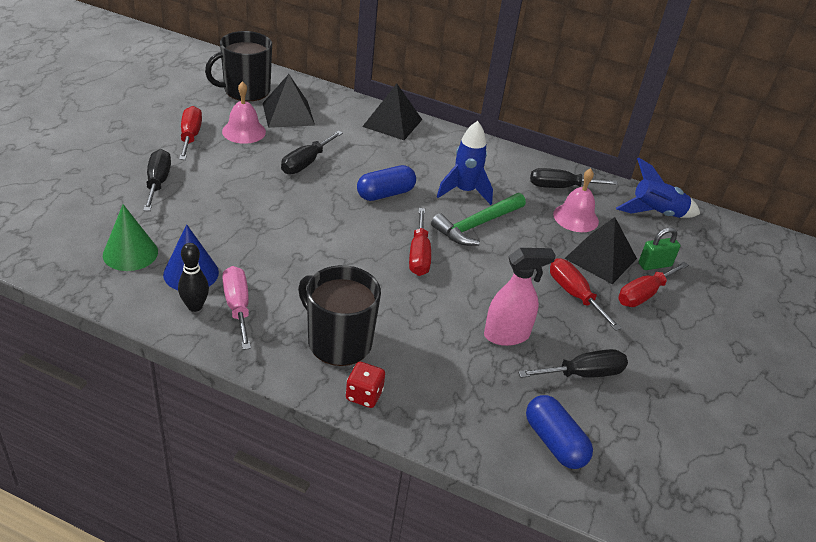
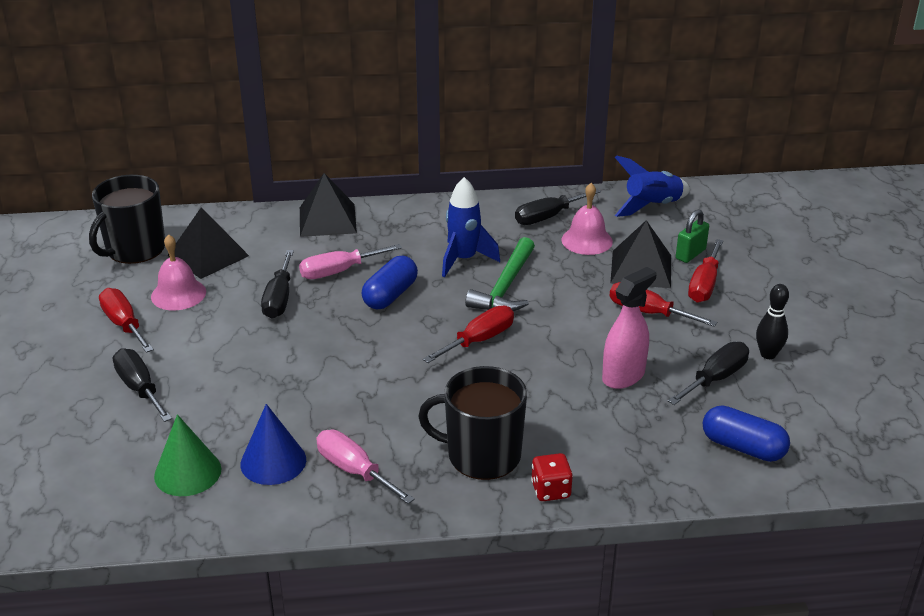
camera: 25 degrees left, 5 degrees down
(195, 306) = (311, 491): black bowling pin -> black bowling pin (768, 354)
(365, 162) = (339, 271): none -> pink screwdriver
(419, 255) = (479, 340): red screwdriver -> red screwdriver turned 105 degrees counterclockwise

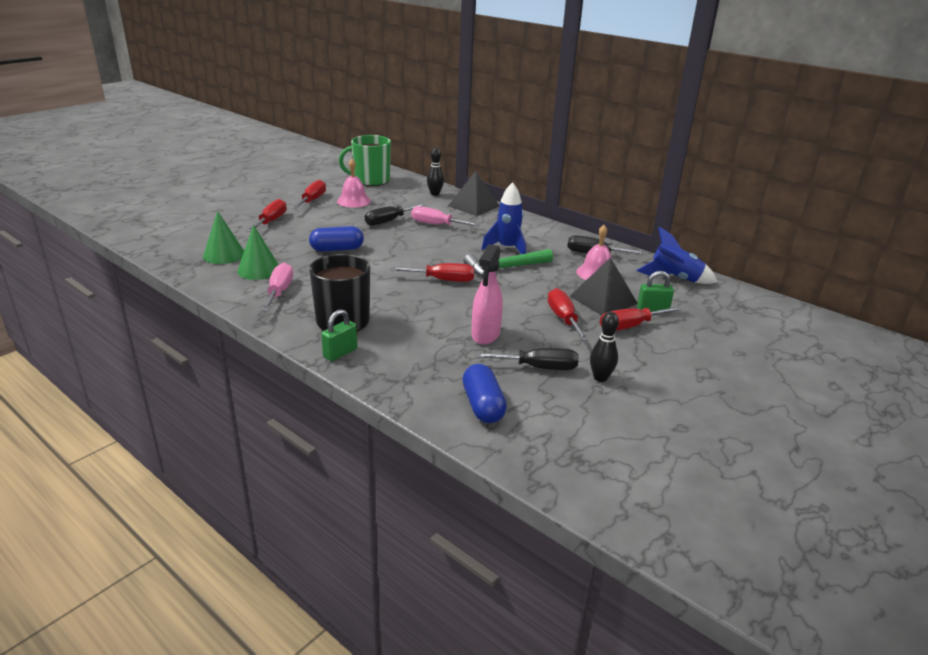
camera: 45 degrees right, 5 degrees down
(134, 249) = (371, 180): black mug -> green mug
(140, 388) = (271, 221): black screwdriver -> red screwdriver
(208, 255) = (394, 194): black pyramid -> none
(253, 227) = (435, 194): none -> black bowling pin
(273, 461) = (259, 270): blue cone -> green cone
(390, 295) = (440, 243): blue capsule -> blue capsule (337, 249)
(551, 490) = (340, 353): red dice -> green padlock
(623, 376) = (485, 335): pink spray bottle -> pink spray bottle turned 105 degrees clockwise

